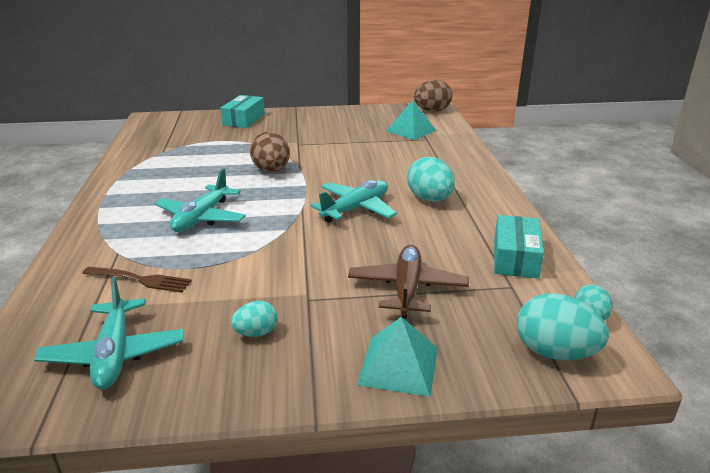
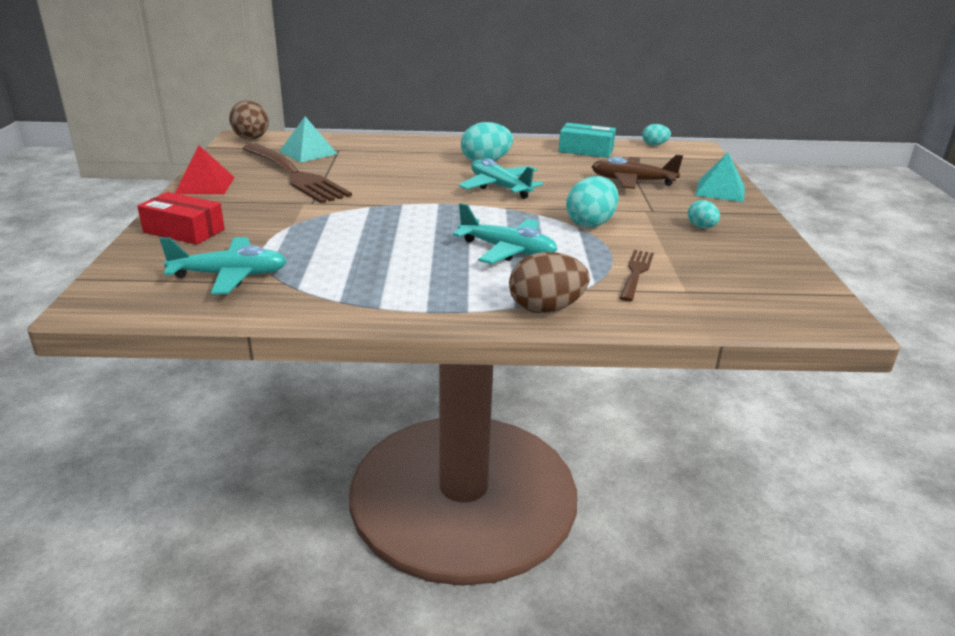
camera: 85 degrees left, 0 degrees up
(114, 354) = (747, 275): turquoise plane -> turquoise plane (230, 275)
(244, 120) = (184, 231): turquoise box -> red box
(271, 171) = (391, 217): brown egg -> brown egg (546, 308)
(324, 113) = (205, 185): none -> red pyramid
(354, 133) = (295, 175): none -> brown fork
(554, 352) = (692, 156): turquoise egg -> turquoise egg (590, 223)

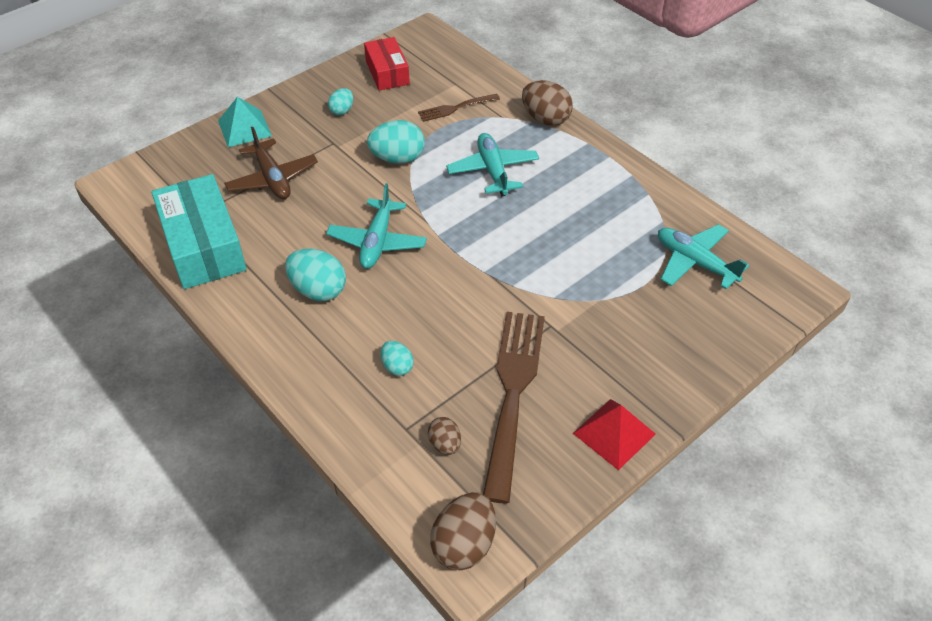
camera: 130 degrees left, 20 degrees up
(184, 231) = (689, 349): red box -> red box (387, 72)
(308, 152) = (445, 444): turquoise pyramid -> brown egg
(586, 150) = (203, 245): turquoise box -> turquoise box, size x1.64
(654, 145) = (133, 211): turquoise egg -> turquoise egg (397, 367)

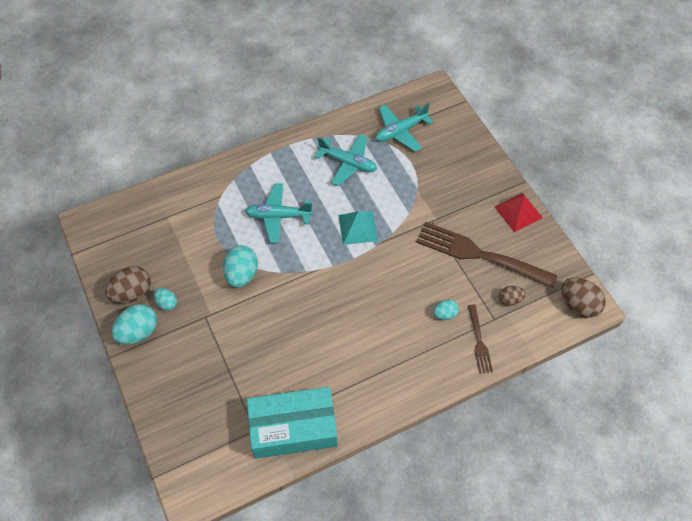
camera: 75 degrees left, 10 degrees up
(244, 128) = (158, 382): turquoise pyramid -> turquoise pyramid (358, 228)
(272, 179) = (232, 367): brown plane -> none
(318, 290) = (364, 351): turquoise egg -> turquoise egg (138, 332)
(377, 242) = (327, 305): turquoise plane -> turquoise plane (348, 163)
(387, 72) = (131, 261): red box -> none
(455, 108) = (197, 223): brown fork -> brown fork (479, 342)
(545, 119) = (234, 170): brown egg -> brown egg (132, 293)

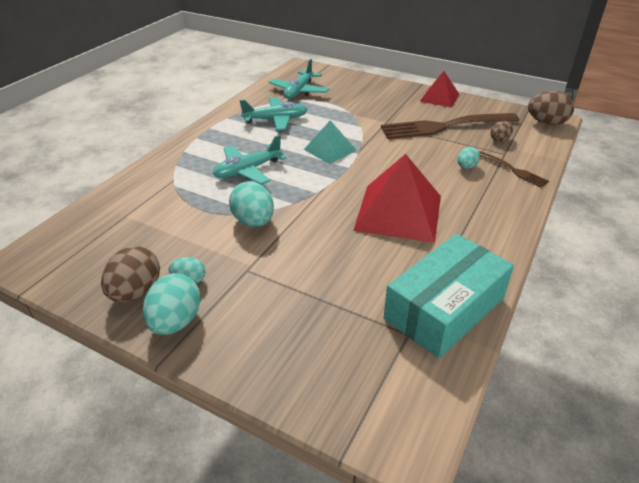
camera: 35 degrees left, 20 degrees down
(345, 328) = (398, 212): none -> red pyramid

